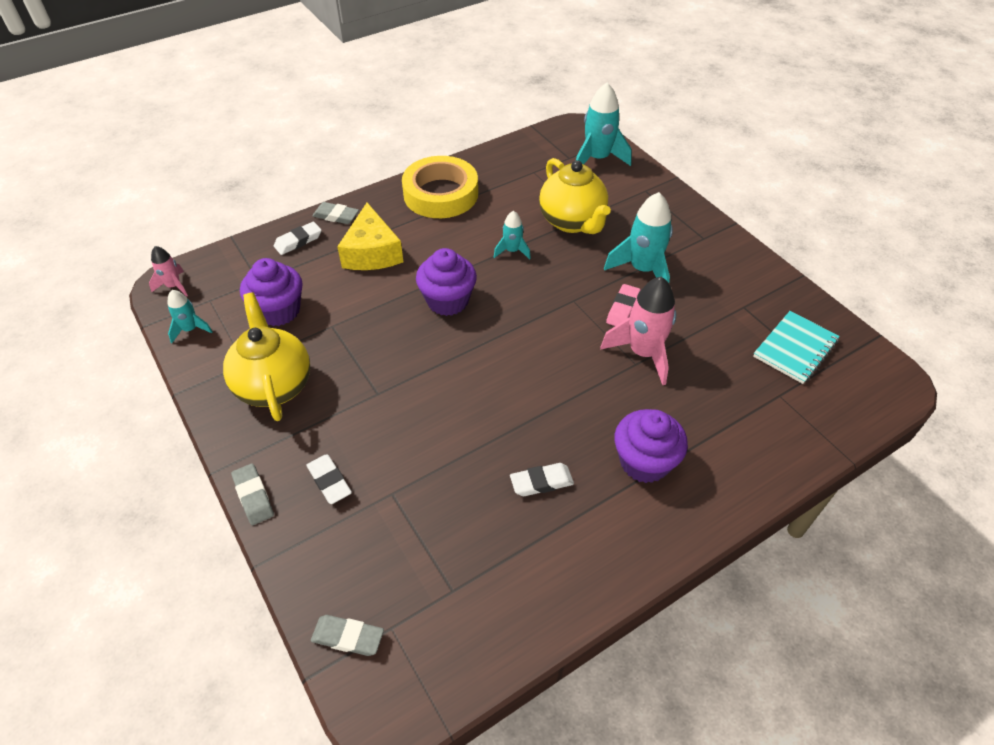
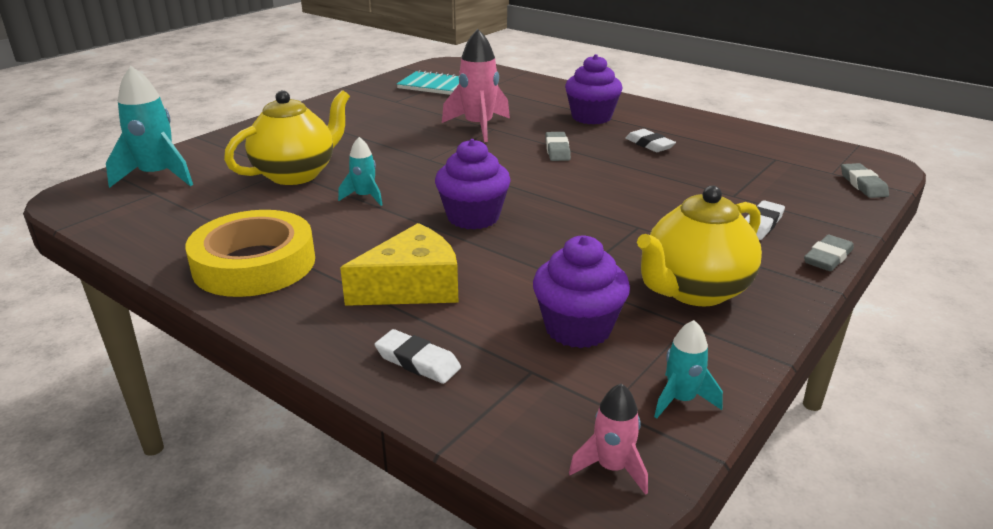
camera: 110 degrees left, 20 degrees down
(336, 216) = (337, 343): grey eraser -> grey eraser (557, 150)
(622, 309) = (427, 139): pink eraser -> none
(642, 270) = (366, 136): turquoise rocket -> none

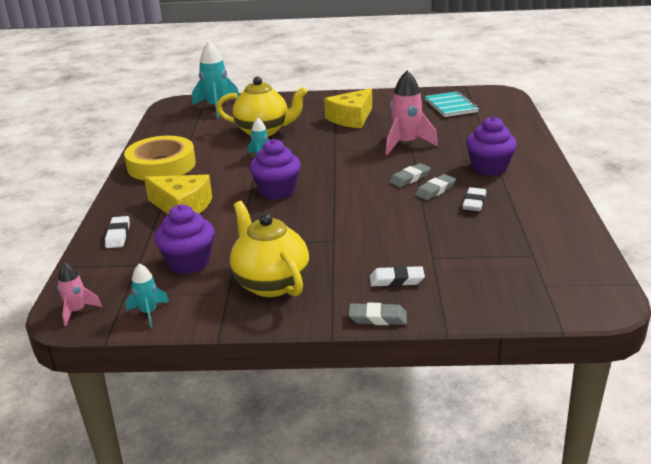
camera: 55 degrees right, 0 degrees up
(366, 127) = (351, 118): none -> yellow cheese
(695, 290) = (270, 283): yellow teapot -> yellow teapot turned 45 degrees clockwise
(863, 185) = (540, 304): grey eraser -> grey eraser (435, 190)

